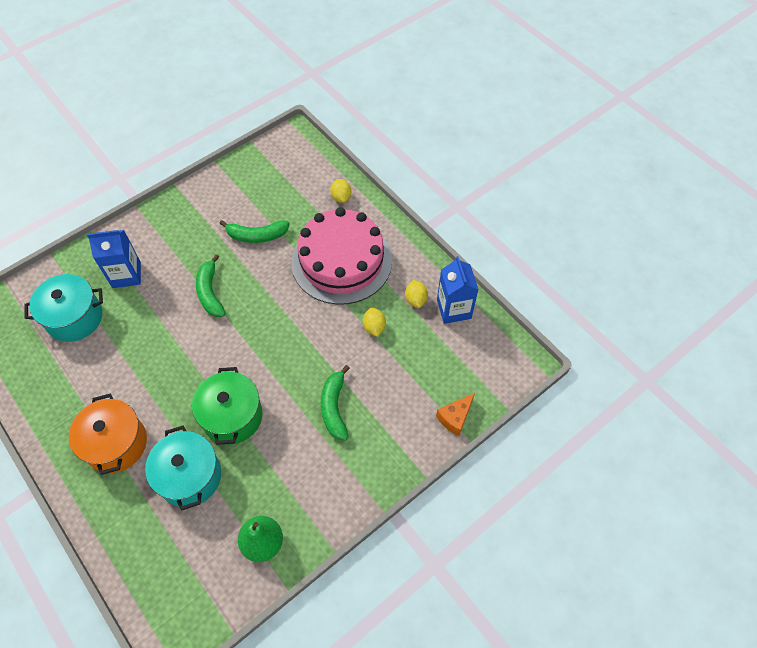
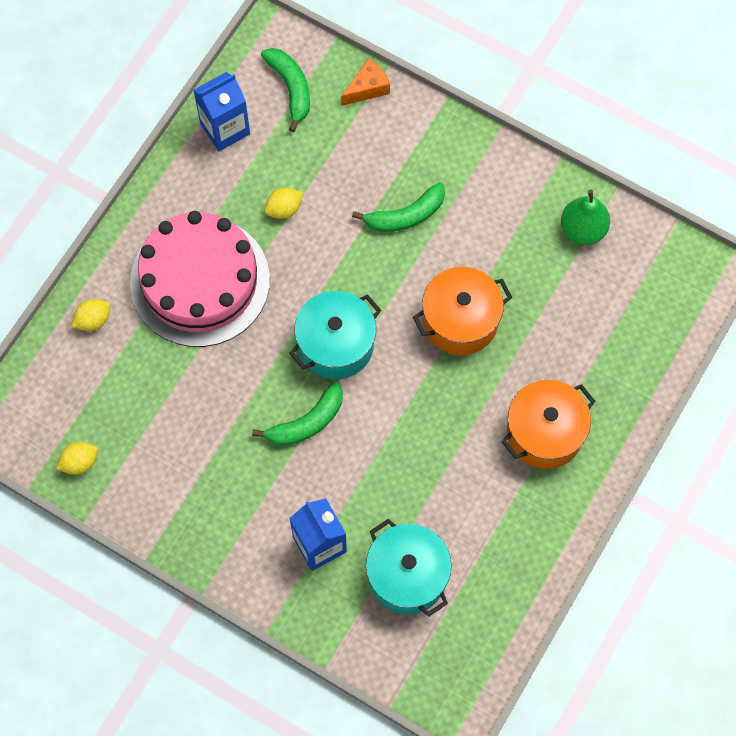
camera: 110 degrees left, 10 degrees up
(190, 476) = (547, 334): turquoise pot -> turquoise pot (336, 345)
(232, 416) = (460, 321): green pot -> orange pot
(257, 236) = (196, 403): green banana -> green banana (291, 88)
(416, 299) = (227, 175): yellow lemon -> yellow lemon (79, 462)
(455, 417) = (367, 88): orange cheese -> orange cheese turned 60 degrees counterclockwise

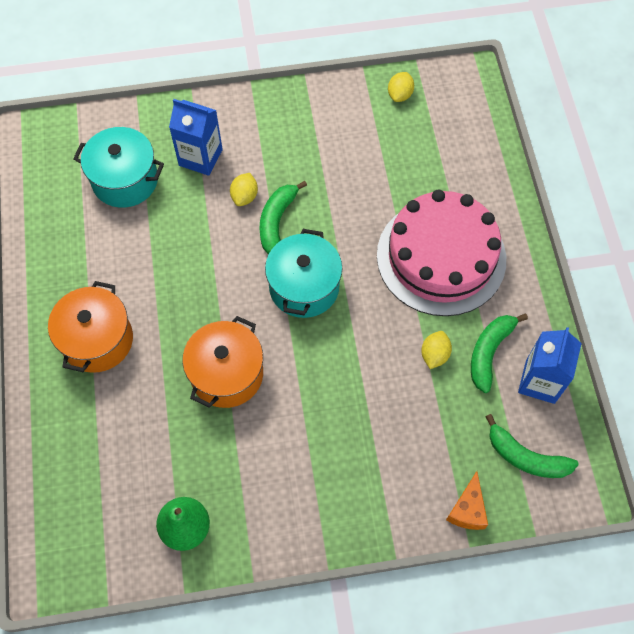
camera: 140 degrees right, 5 degrees down
(93, 320) = (483, 179): yellow lemon -> yellow lemon (244, 196)
(405, 216) = (339, 423): green banana -> green banana (489, 352)

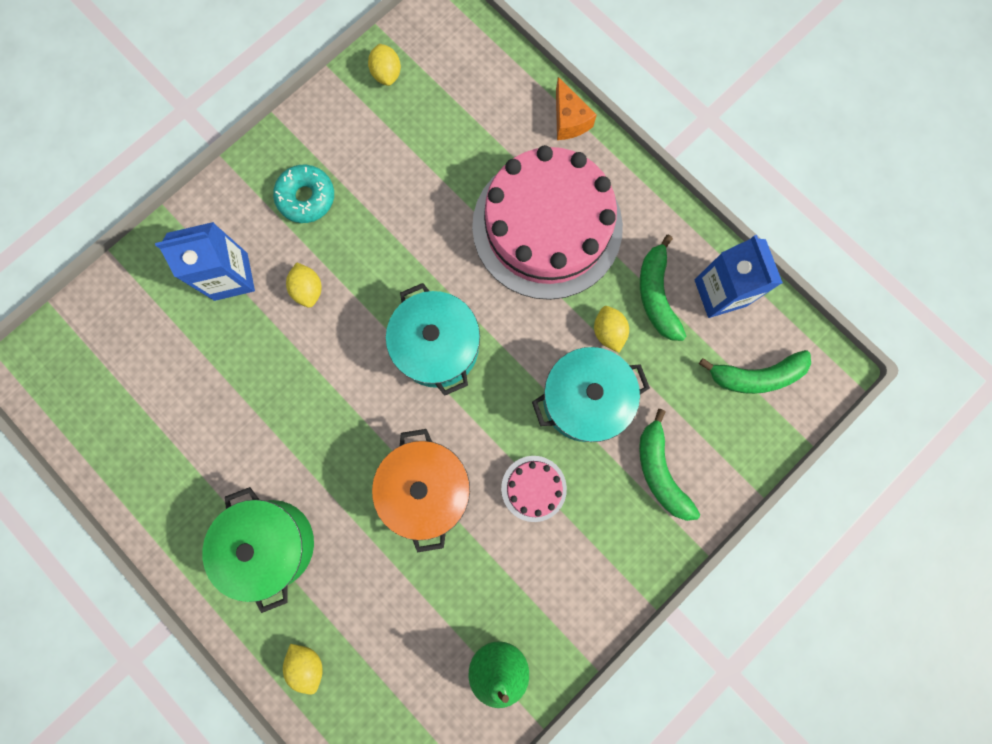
camera: 35 degrees left, 15 degrees up
(60, 433) = (308, 663): none -> yellow lemon
(97, 340) = (272, 544): orange pot -> green pot
(125, 180) = (169, 354): turquoise pot -> turquoise pot (584, 400)
(277, 221) = (361, 295): green banana -> green banana (660, 471)
(287, 139) = (306, 198): none -> turquoise donut
(301, 424) = (533, 488): none -> pink cake
(467, 509) = (738, 462): orange cheese -> orange cheese (569, 120)

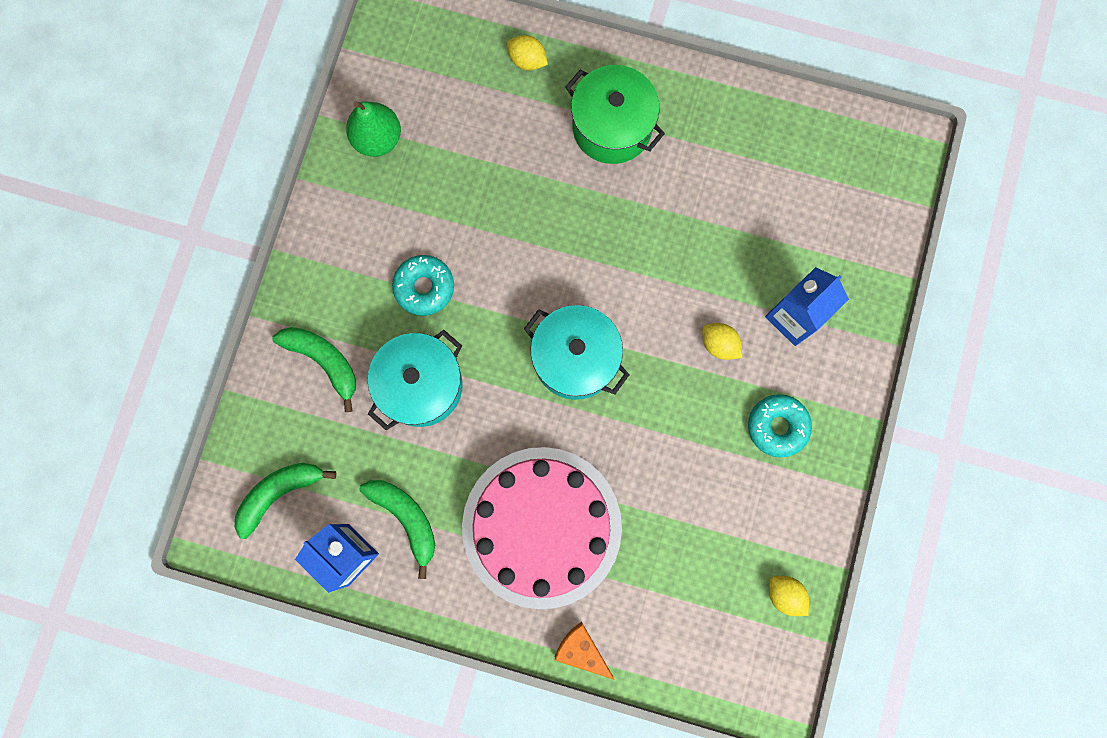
camera: 150 degrees right, 0 degrees up
(426, 488) = (513, 238): orange pot -> none
(533, 488) = (424, 287): pink cake -> turquoise donut
(608, 332) = (432, 458): yellow lemon -> none

